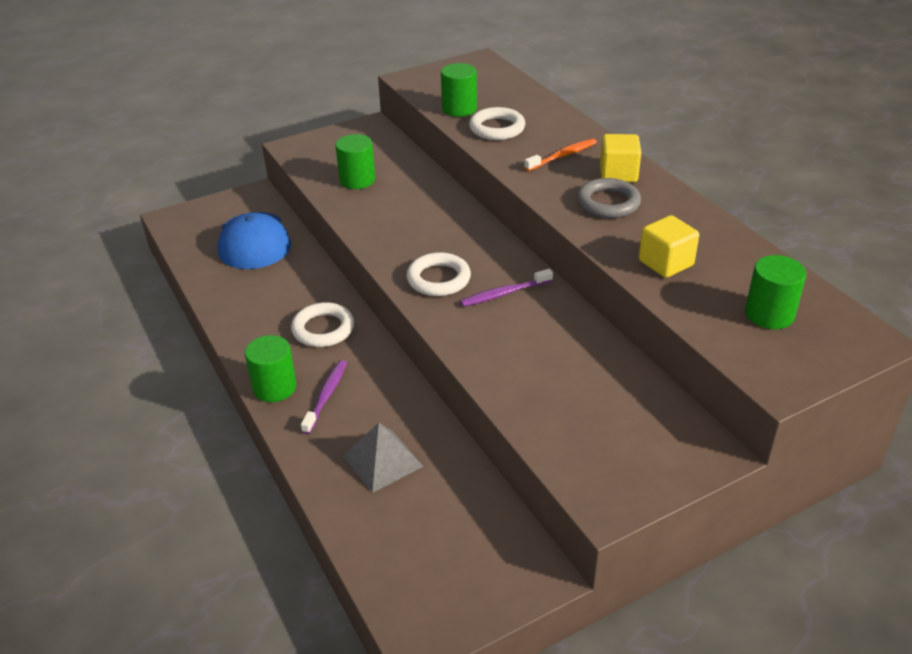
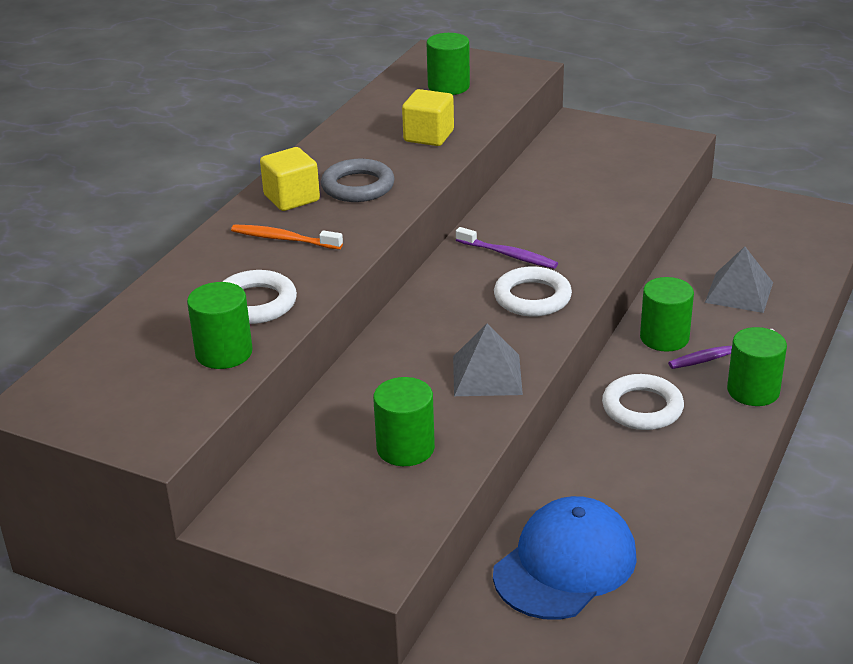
camera: 125 degrees left, 5 degrees down
(377, 382) = (664, 338): none -> green cylinder
(382, 227) = (487, 375): none -> grey pyramid

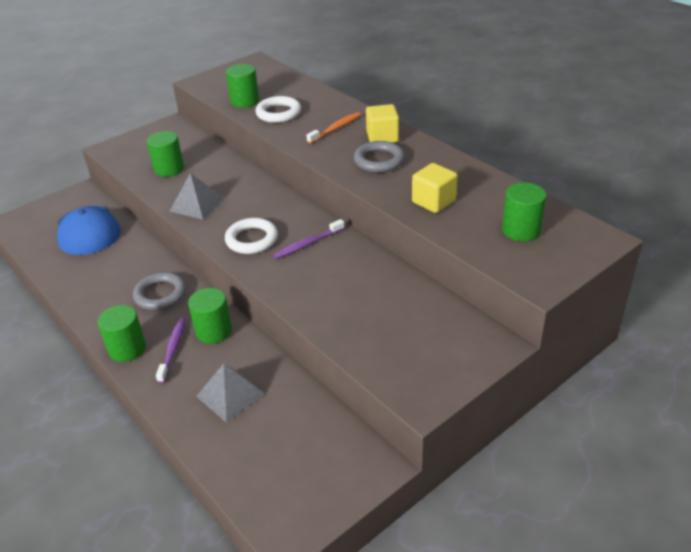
camera: 115 degrees right, 5 degrees up
(642, 408) = (160, 294): white ring -> grey ring

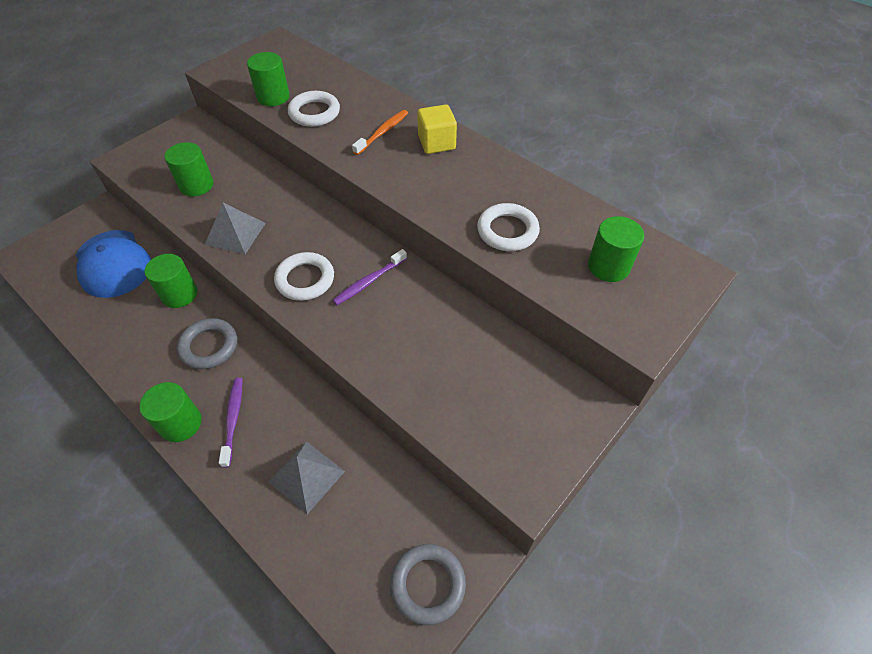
camera: 10 degrees left, 15 degrees up
(214, 331) = (276, 391): green cylinder -> green cylinder (179, 294)
(379, 161) = (438, 176): grey ring -> grey ring (428, 584)
(433, 201) = (507, 231): yellow cube -> white ring

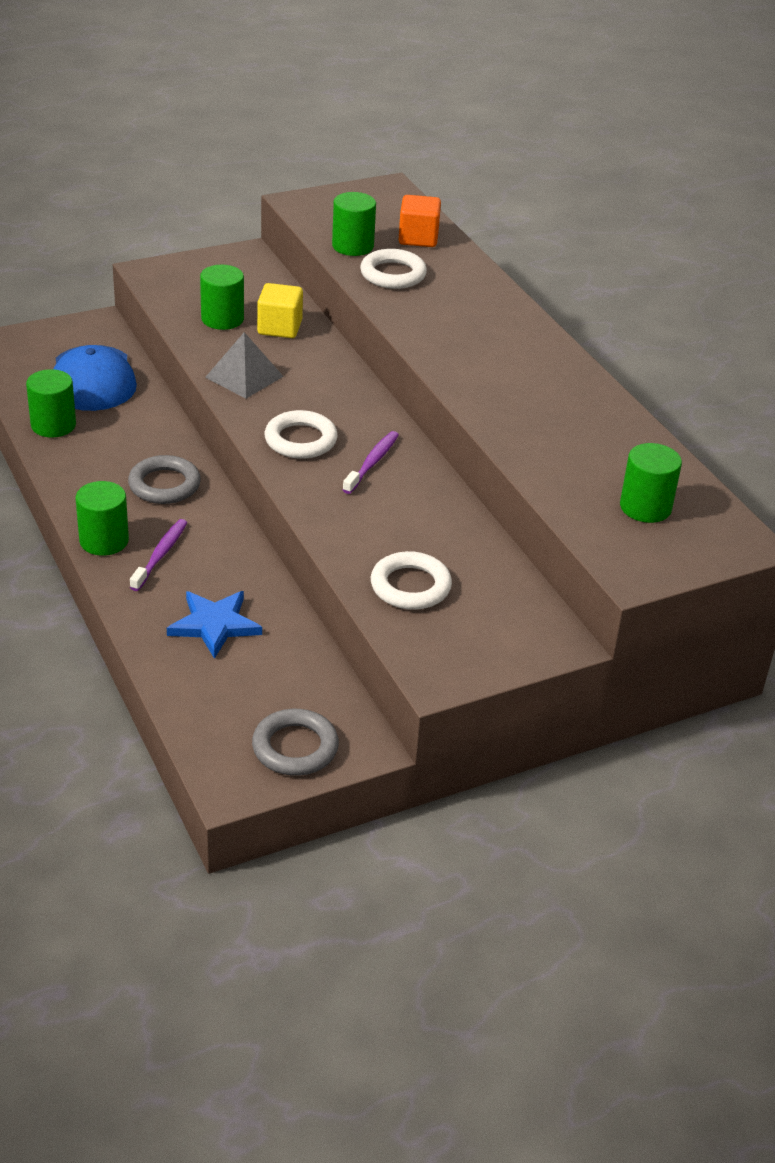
camera: 20 degrees right, 15 degrees down
(179, 294) = (153, 428): green cylinder -> green cylinder (53, 425)
(306, 476) = (214, 625): grey pyramid -> blue star
(318, 76) = (418, 238): none -> orange cube
(369, 282) = (372, 463): purple toothbrush -> purple toothbrush turned 135 degrees clockwise
(382, 132) = (462, 314): orange toothbrush -> none
(436, 143) = (522, 342): yellow cube -> yellow cube (279, 328)
(507, 231) = (549, 444): white ring -> white ring (410, 586)

